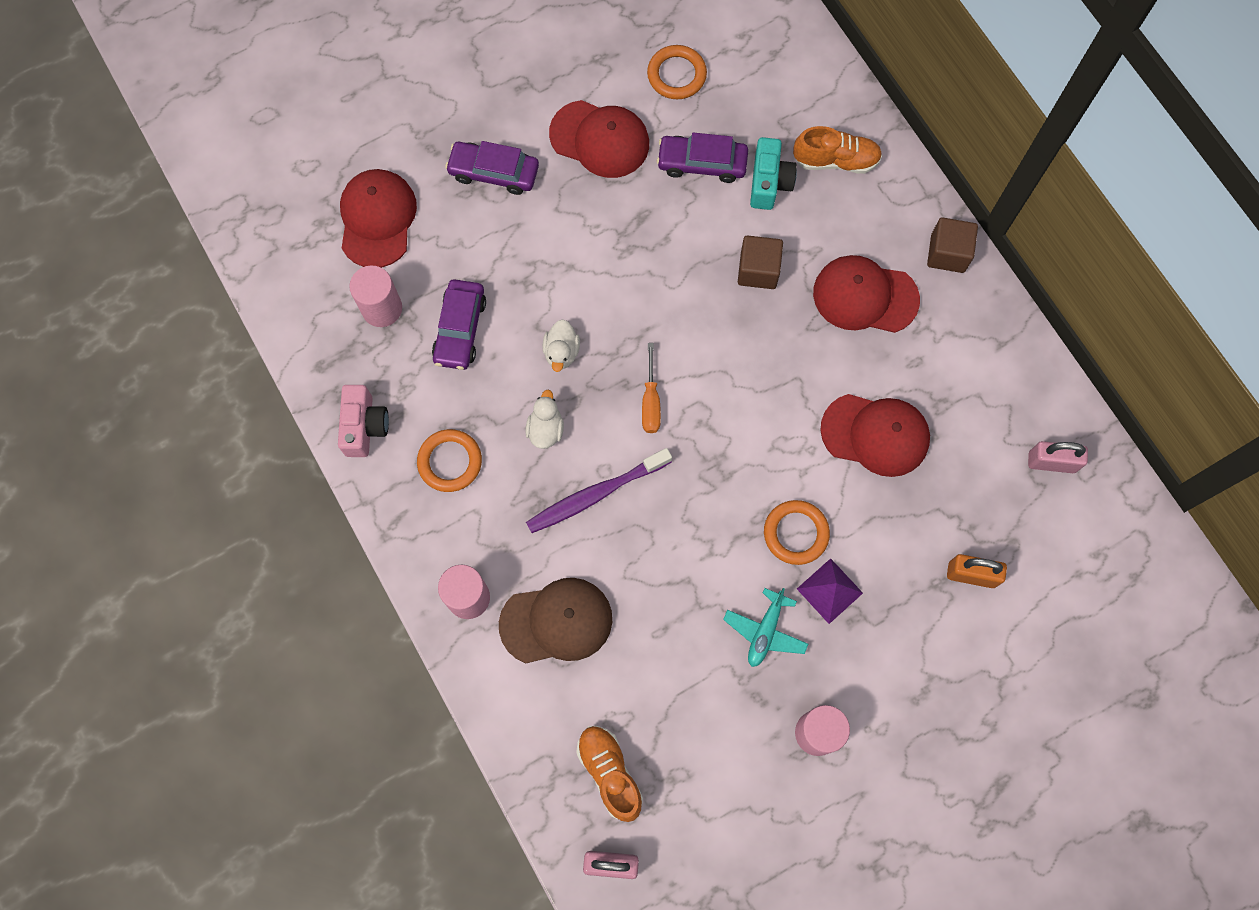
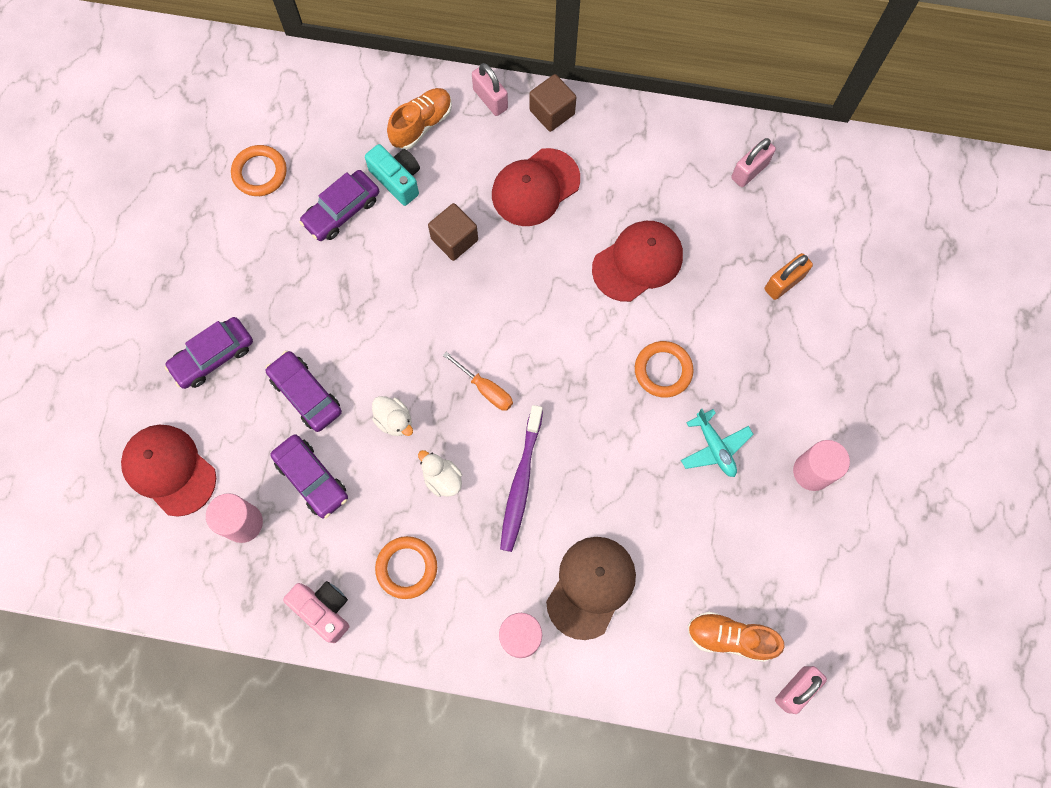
camera: 50 degrees left, 0 degrees up
(524, 267) = (306, 394): none -> purple car
(600, 139) = (258, 263): red cap -> none
(829, 591) = (721, 382): purple pyramid -> none
(911, 194) = (490, 99): none -> pink padlock

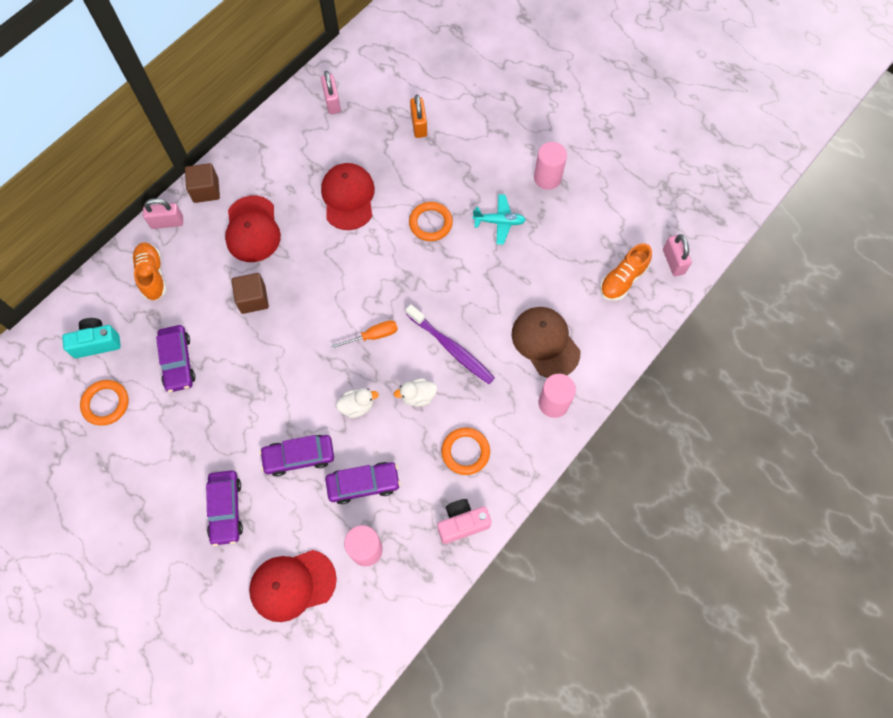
camera: 60 degrees left, 5 degrees down
(397, 179) = (182, 312): turquoise camera -> turquoise camera (97, 343)

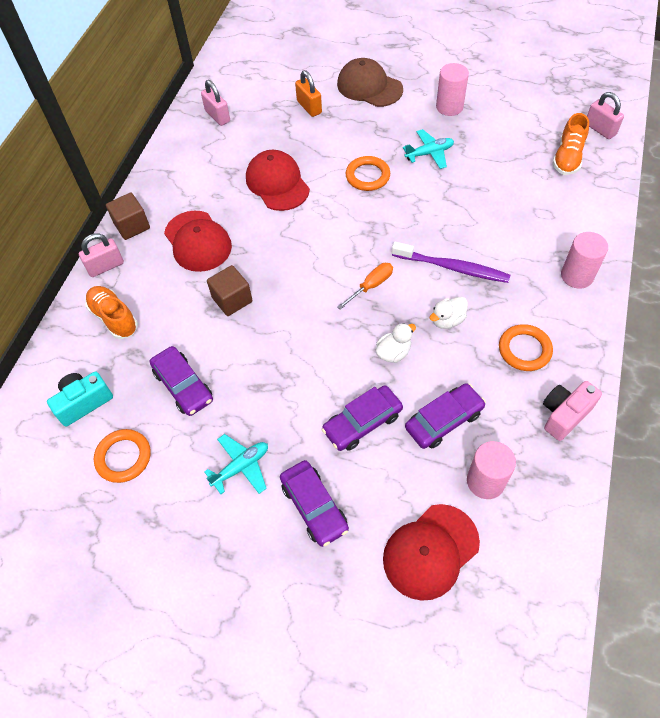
camera: 20 degrees left, 10 degrees down
(188, 451) = (241, 467): none -> turquoise plane
(545, 342) = (535, 230): brown cap -> brown cap (369, 87)

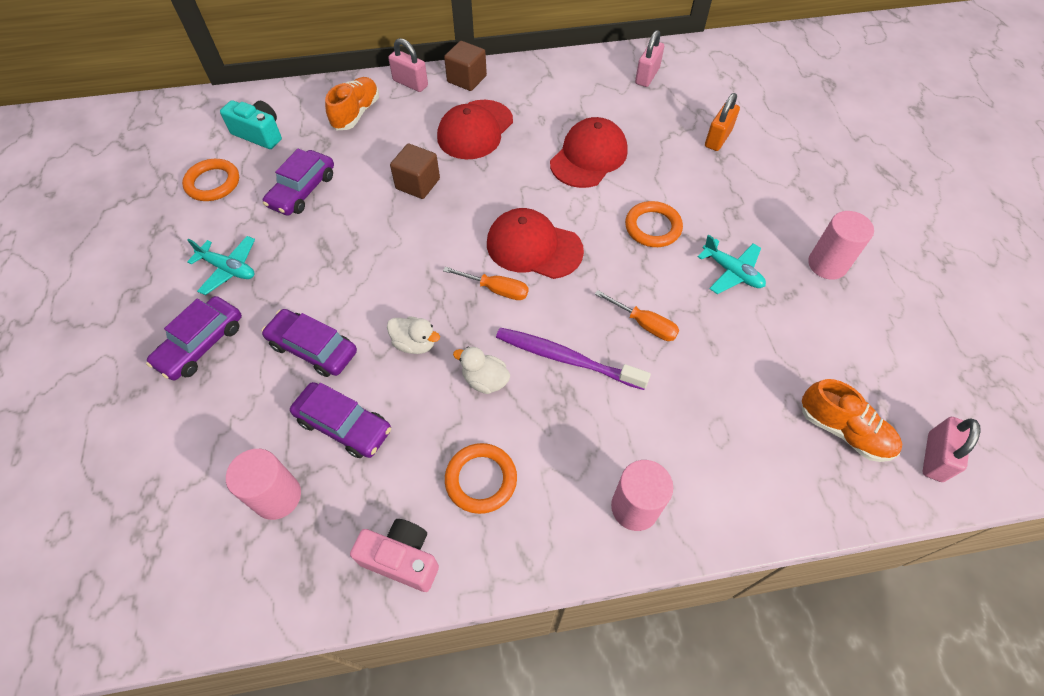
camera: 60 degrees right, 0 degrees up
(369, 87) = (794, 177): brown cap -> none
(430, 551) = (175, 469): red cap -> red cap (534, 247)
(446, 215) = (644, 324): none -> orange screwdriver
(452, 267) = (566, 358): purple toothbrush -> purple toothbrush turned 120 degrees clockwise
(567, 158) = (843, 430): orange shoe -> orange shoe turned 135 degrees counterclockwise

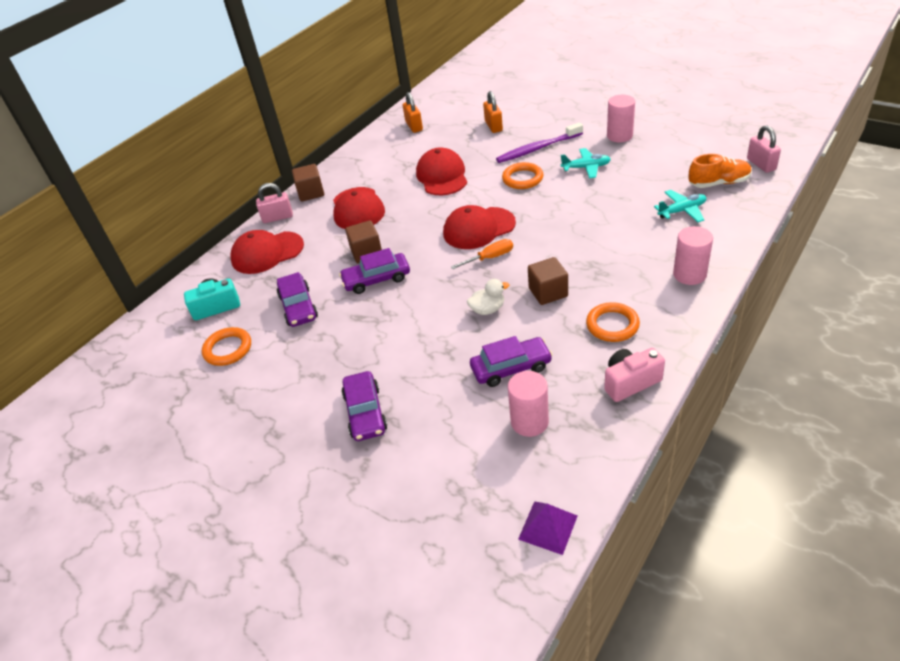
camera: 40 degrees left, 15 degrees down
(143, 613) = (548, 527): none -> purple pyramid
(228, 269) = (318, 372): turquoise plane -> turquoise plane (682, 211)
(313, 348) = (436, 357): purple car -> purple car (376, 279)
(356, 113) = (267, 253): orange shoe -> red cap
(485, 380) = (548, 292): white duck -> brown cube
(566, 358) = (570, 253): purple toothbrush -> purple toothbrush (537, 149)
(644, 324) = (582, 214): orange screwdriver -> none
(647, 76) = (414, 126): pink padlock -> orange padlock

